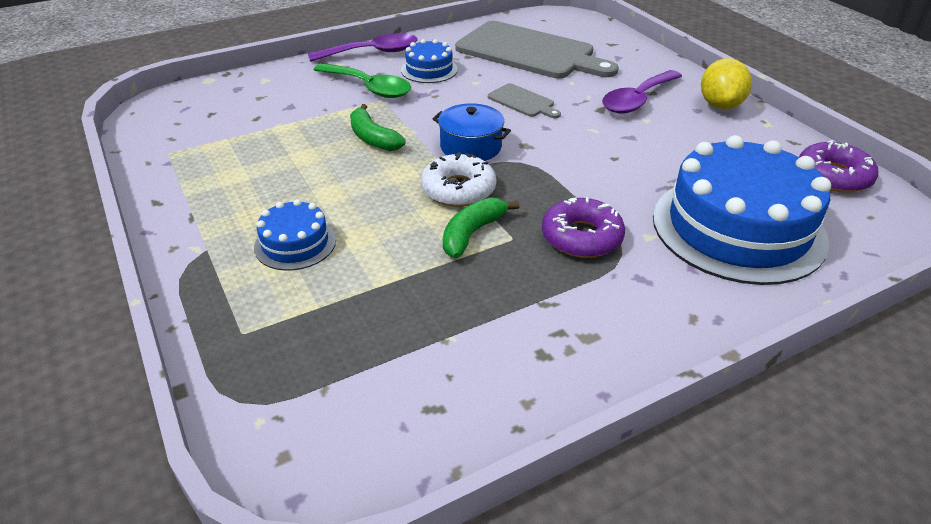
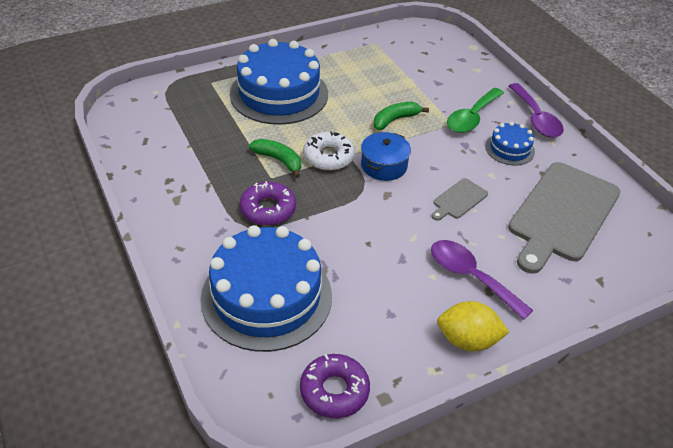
camera: 90 degrees right, 5 degrees up
(295, 243) = (279, 94): blue cake -> blue cake, size x2.13

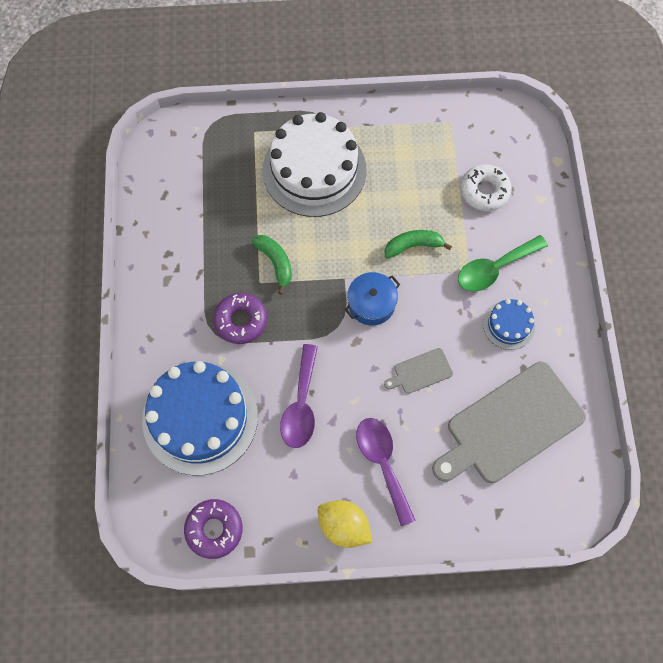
camera: 25 degrees right, 25 degrees up
(279, 94) = (314, 170): blue cake -> white cake
(328, 157) = (324, 274): white donut -> white donut (484, 191)
(536, 118) = (562, 292): purple spoon -> purple spoon (301, 405)

